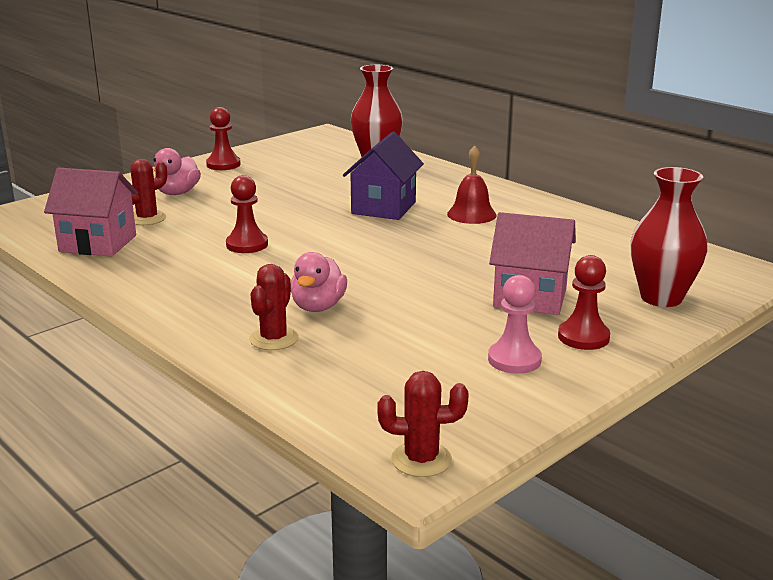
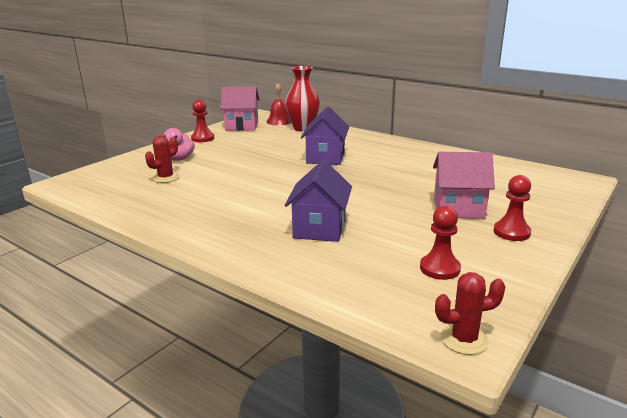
camera: 10 degrees left, 0 degrees up
(98, 243) = (137, 198): pink house -> pink house (242, 126)
(247, 245) = (246, 190): red pawn -> red pawn (439, 268)
(274, 339) = (301, 256): red cactus -> none
(318, 306) = (319, 229): pink duck -> purple house
(471, 214) = (385, 157): red bell -> red bell (279, 121)
(514, 360) = (477, 253): pink pawn -> none
(661, 298) = (540, 201): red vase -> none

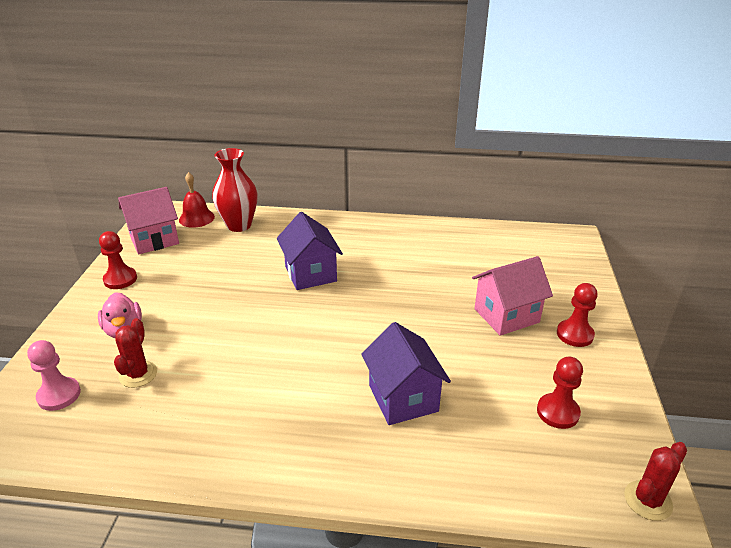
camera: 30 degrees left, 10 degrees up
(116, 176) = (59, 395): none -> pink pawn

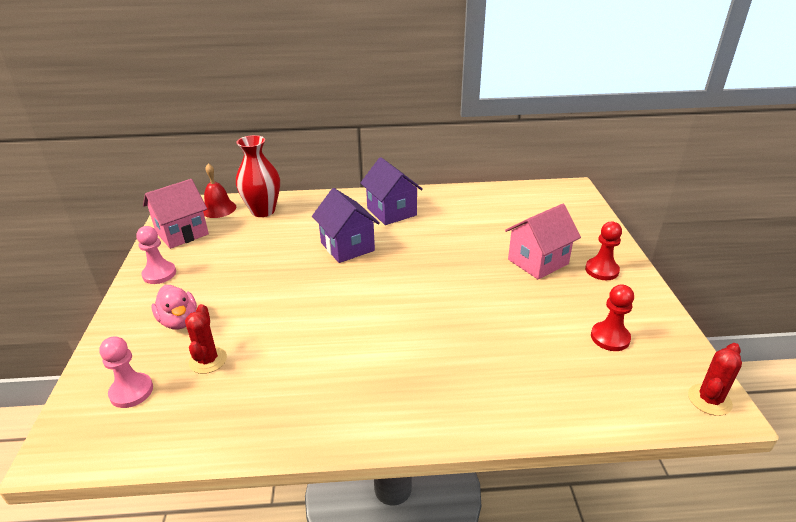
camera: 10 degrees left, 0 degrees up
(120, 279) = (159, 274): red pawn -> pink pawn
(403, 398) = (471, 345): purple house -> purple house (391, 212)

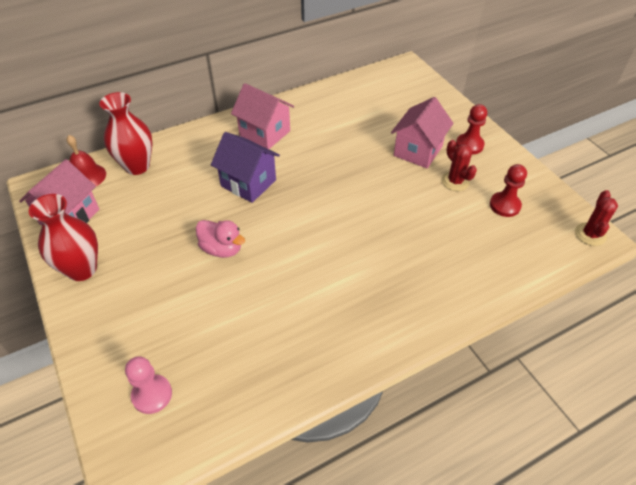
camera: 25 degrees left, 15 degrees up
(159, 274) = (82, 269): pink pawn -> red vase
(179, 321) = (143, 311): pink duck -> pink duck (222, 249)
(208, 360) = (200, 339): red cactus -> red cactus (455, 181)
(391, 212) = (265, 133): purple house -> pink house

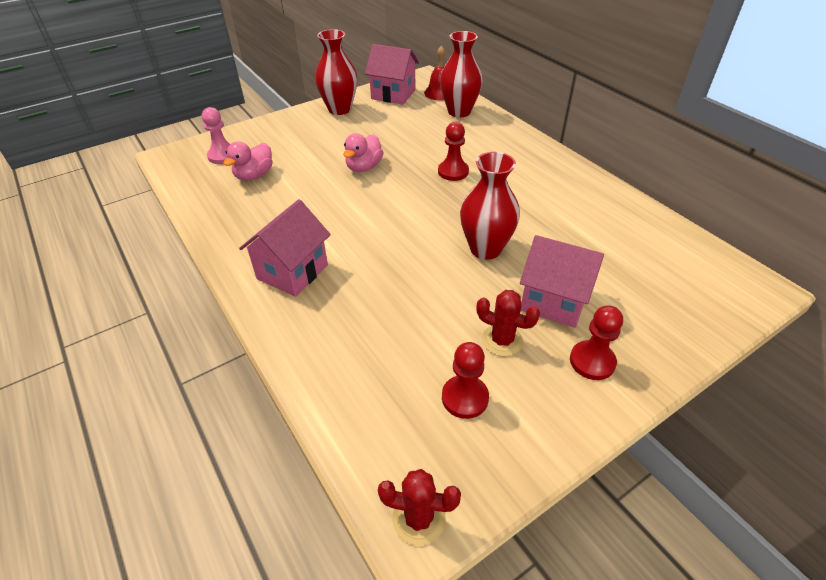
camera: 85 degrees right, 5 degrees down
(210, 352) = (254, 176): none -> pink duck
(248, 183) = (453, 172): purple house -> red pawn
(265, 133) = (535, 173): pink house -> pink house (292, 272)
(360, 176) = (485, 249): none -> red vase
(455, 181) = (502, 340): red cactus -> red cactus turned 60 degrees clockwise

